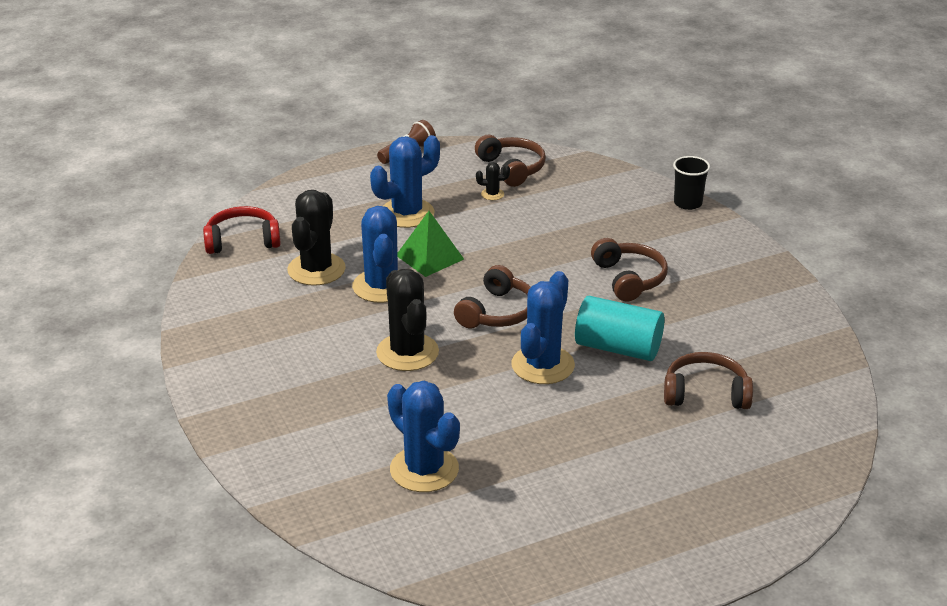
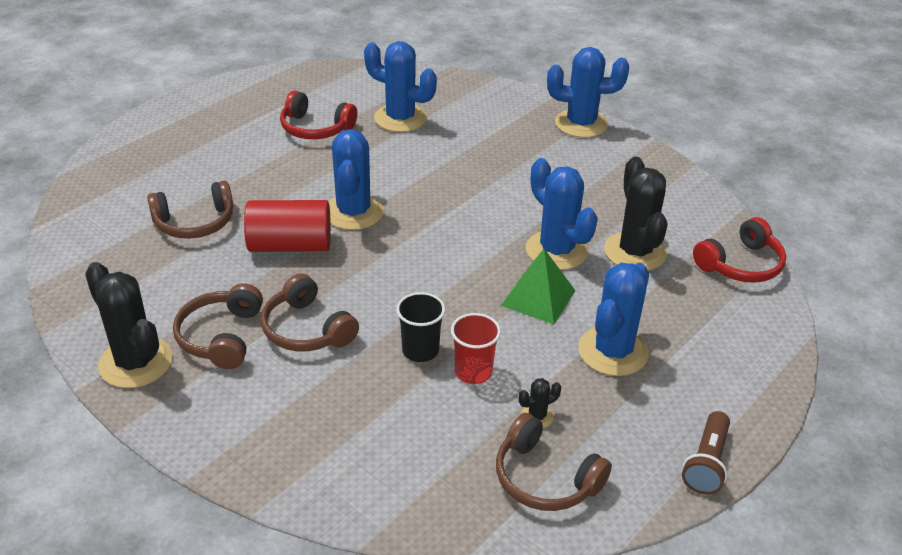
camera: 155 degrees right, 5 degrees up
(223, 406) = (581, 124): none -> blue cactus
(407, 352) = (479, 194): black cactus -> black cactus (136, 362)
(497, 312) = (426, 252): brown headphones -> brown headphones (221, 336)
(517, 225) = (473, 372): none -> red cup
(534, 482) = (315, 128): none -> red headphones
(618, 348) = (290, 245): turquoise cylinder -> red cylinder
(687, 203) = (267, 484): black cup -> black cup (420, 350)

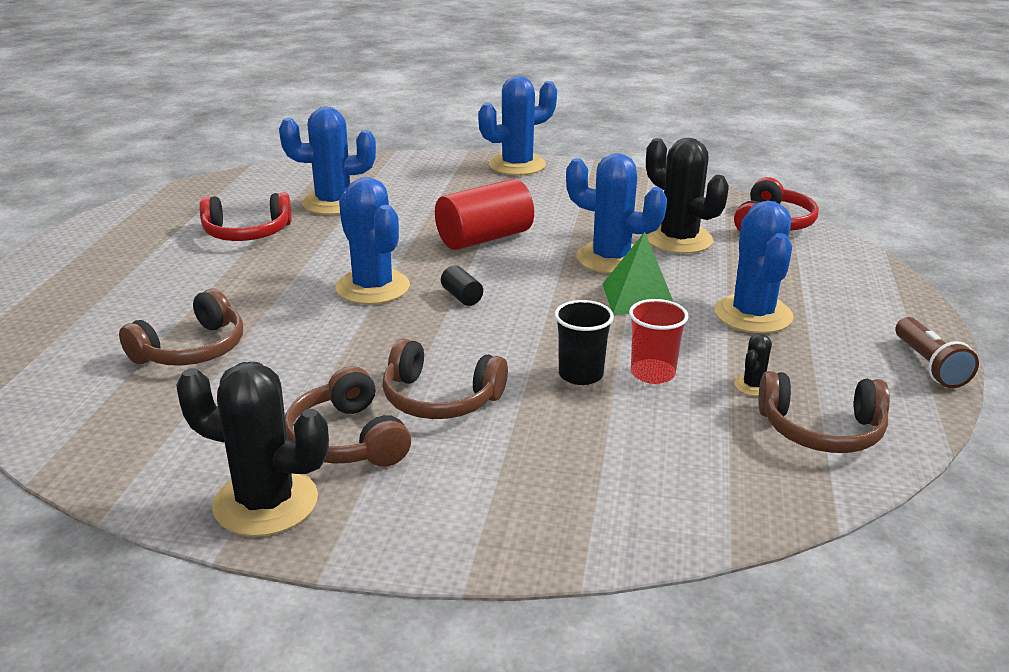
camera: 30 degrees left, 10 degrees down
(290, 245) = (334, 335): red cylinder -> red cylinder (484, 238)
(406, 245) = (462, 297): none -> black cylinder

